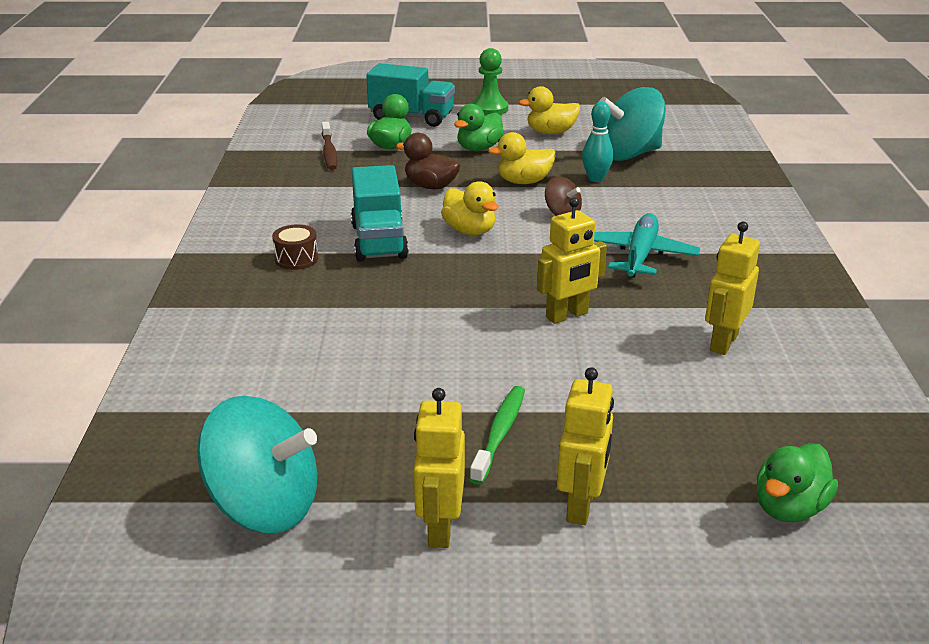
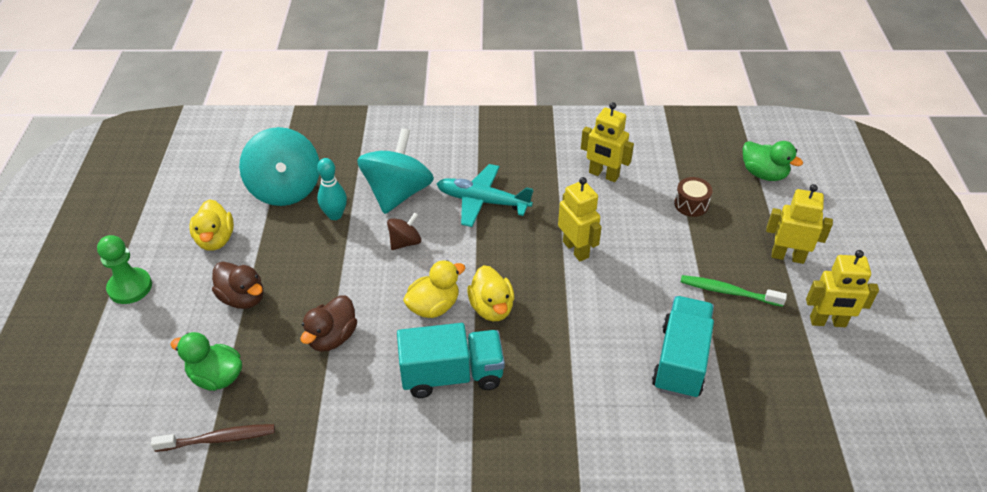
camera: 90 degrees left, 15 degrees up
(264, 506) = (838, 418): turquoise spinning top -> turquoise spinning top (397, 193)
(296, 259) = (486, 441): brown drum -> brown drum (691, 204)
(411, 117) = (131, 360): turquoise truck -> turquoise truck (680, 360)
(479, 148) = (243, 298): green duck -> brown duck
(524, 181) = (333, 265): yellow duck -> yellow duck (491, 308)

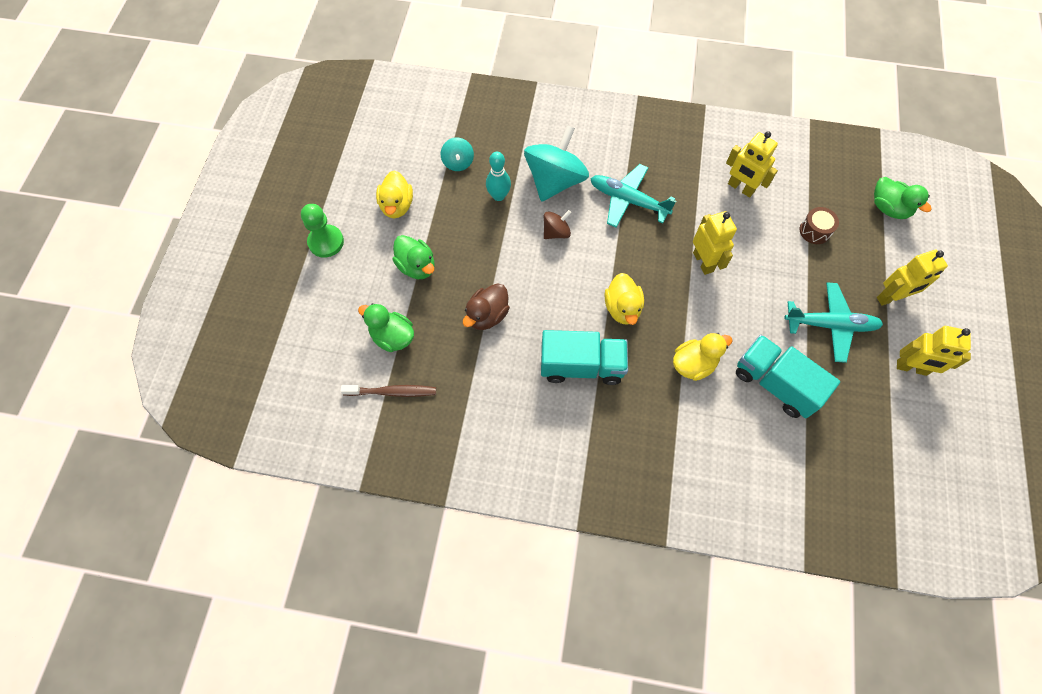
camera: 10 degrees right, 20 degrees up
(243, 298) = (417, 266): brown duck -> green duck
(285, 189) = (458, 162): turquoise spinning top -> turquoise spinning top, size x0.49
(434, 306) = (574, 299): yellow duck -> yellow duck (693, 364)
(680, 360) = (775, 384): turquoise truck -> turquoise truck turned 75 degrees counterclockwise
(728, 292) = (830, 325): green toothbrush -> turquoise plane
(787, 256) = (891, 297): yellow robot -> yellow robot turned 135 degrees clockwise

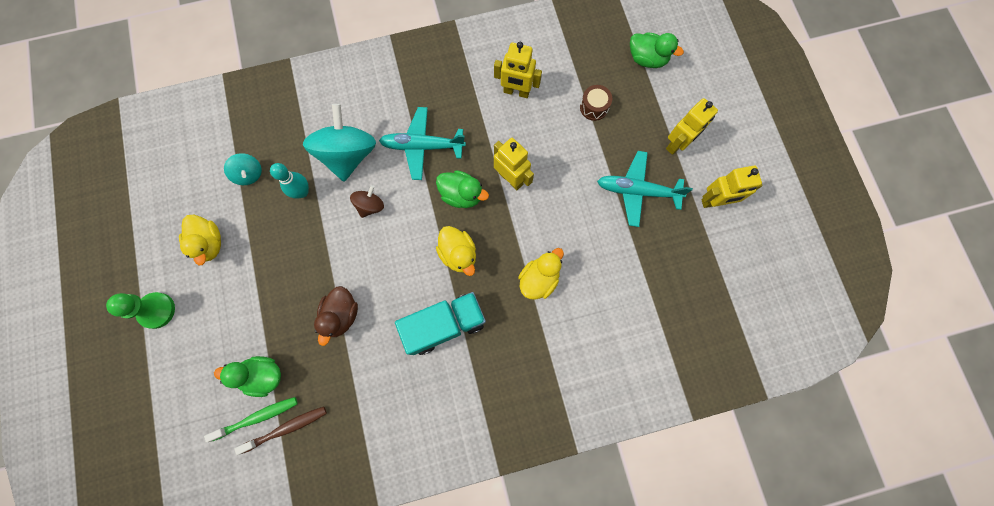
camera: 25 degrees left, 10 degrees up
(370, 370) = (256, 418): none -> green toothbrush
(417, 266) = (255, 296): green duck -> green duck (461, 195)
(775, 384) = (612, 266): turquoise truck -> none
(830, 325) = (637, 191): turquoise plane -> turquoise plane turned 150 degrees counterclockwise

